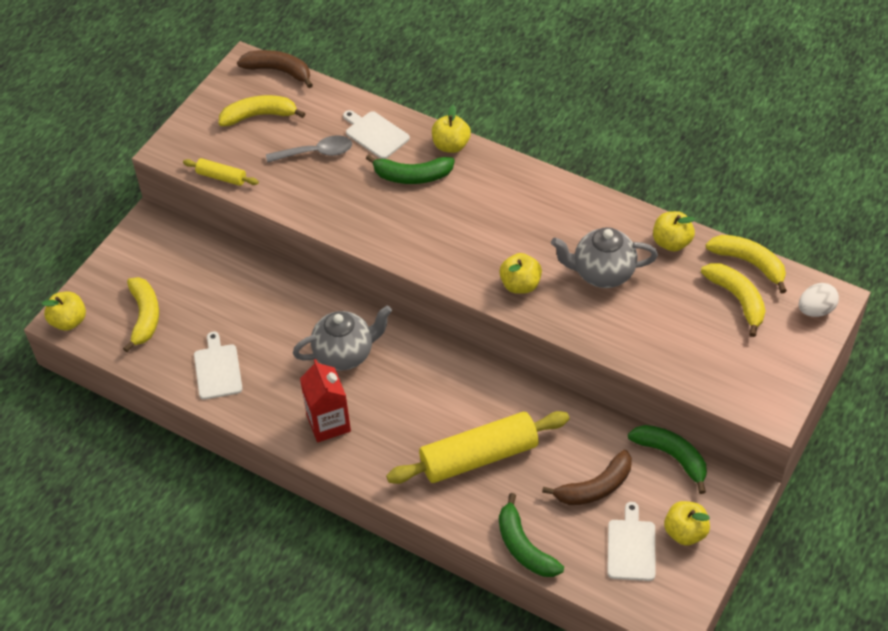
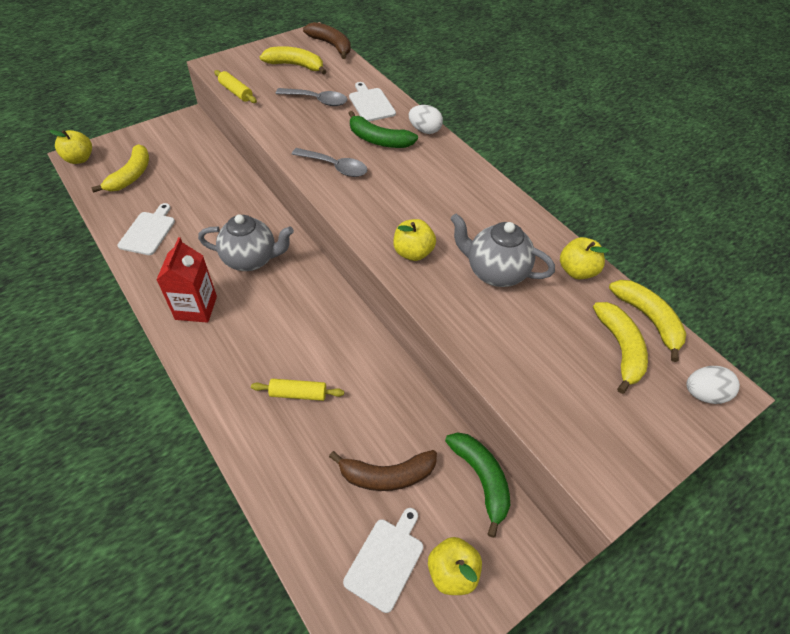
camera: 20 degrees right, 0 degrees up
(390, 225) = (335, 167): none -> grey spoon
(451, 145) = (424, 130): yellow apple -> white egg
(479, 457) = (298, 394): yellow rolling pin -> yellow rolling pin, size x0.47
(524, 547) = (280, 505): green banana -> none

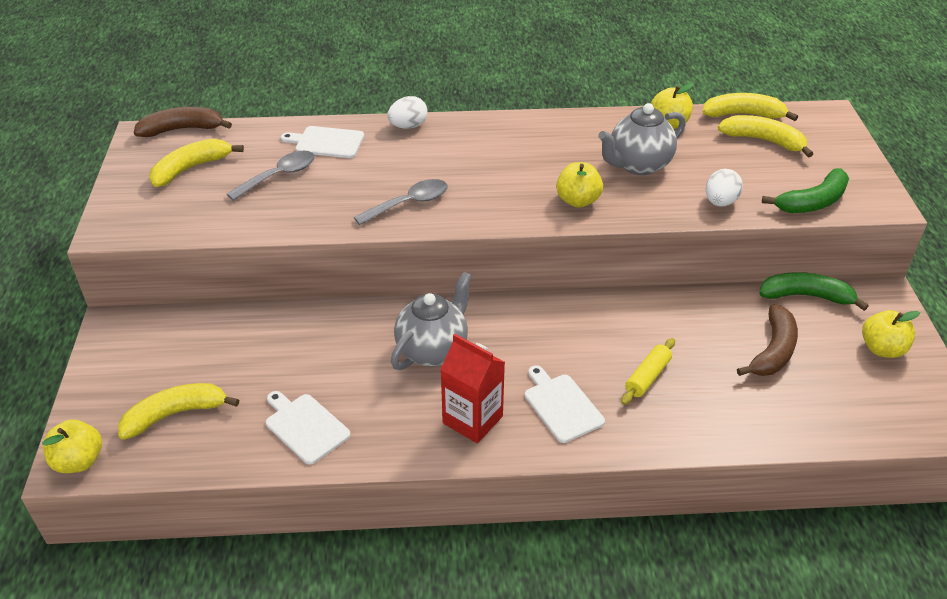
camera: 55 degrees left, 10 degrees down
(131, 175) = (175, 414): yellow banana -> yellow banana turned 75 degrees counterclockwise
(236, 92) = (191, 230): yellow rolling pin -> none
(378, 140) = (393, 160): green banana -> green banana (812, 202)
(386, 560) = (855, 384): white cutting board -> white cutting board (561, 405)
(703, 394) = (827, 125): white egg -> white egg (720, 202)

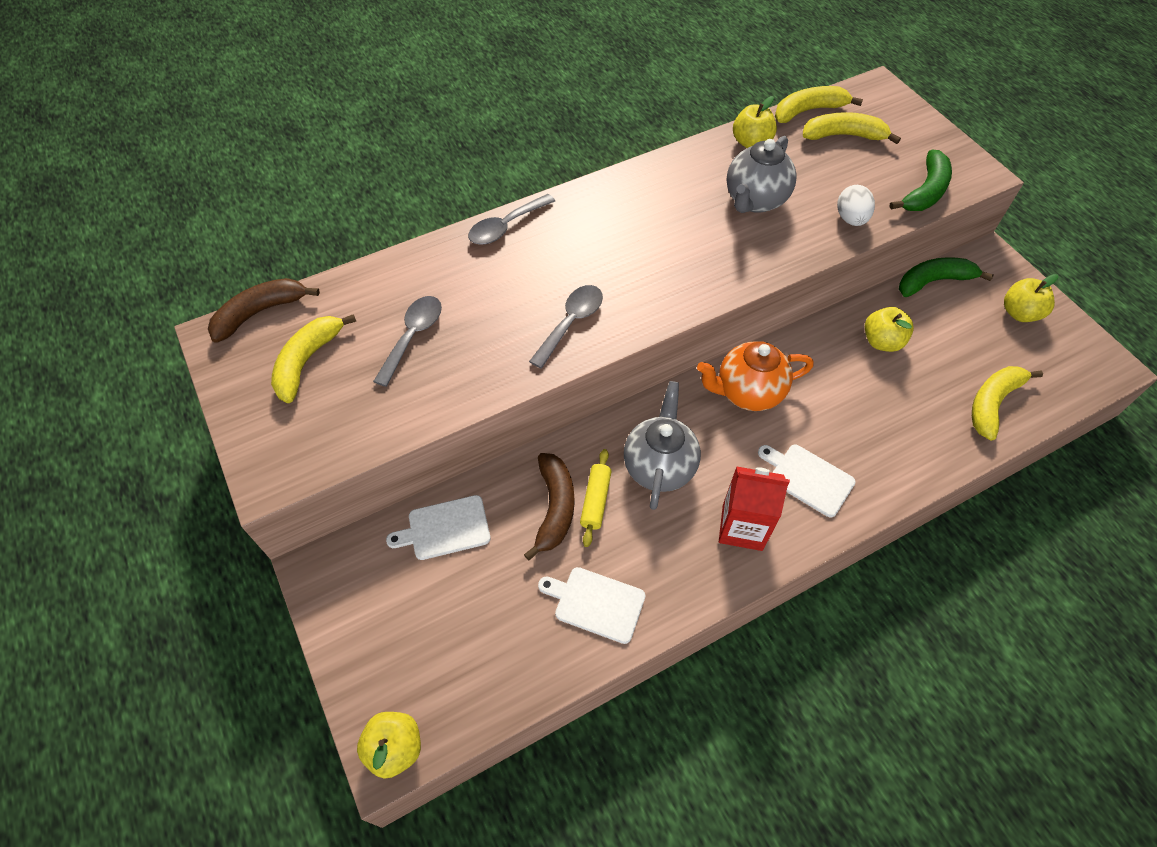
camera: 25 degrees left, 15 degrees up
(175, 414) = (458, 648): yellow banana -> yellow banana (992, 403)
(326, 142) = (434, 276): white cutting board -> white cutting board (445, 528)
(408, 126) = (506, 226): white egg -> grey spoon
(554, 323) = (748, 392): none -> orange teapot
(578, 201) = (727, 262): yellow apple -> yellow apple (882, 341)
(647, 377) = (859, 417): yellow rolling pin -> yellow rolling pin (596, 501)
(773, 351) = (941, 349): brown banana -> brown banana (554, 508)

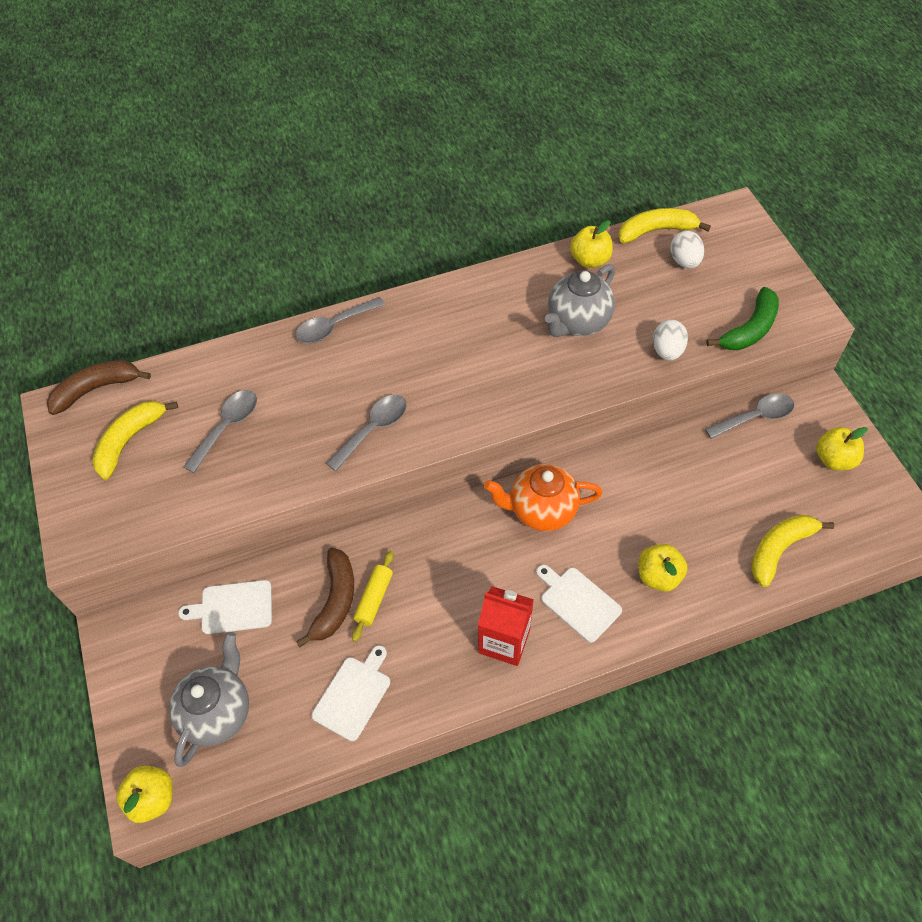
camera: 10 degrees right, 0 degrees up
(596, 603) = (353, 695): white cutting board -> white cutting board turned 90 degrees clockwise
(659, 466) = (440, 573): grey teapot -> grey teapot (218, 712)
(843, 136) = (684, 261): yellow banana -> white egg
(882, 341) = (686, 474): yellow apple -> yellow apple (658, 576)
(933, 281) = (755, 417): green banana -> grey spoon

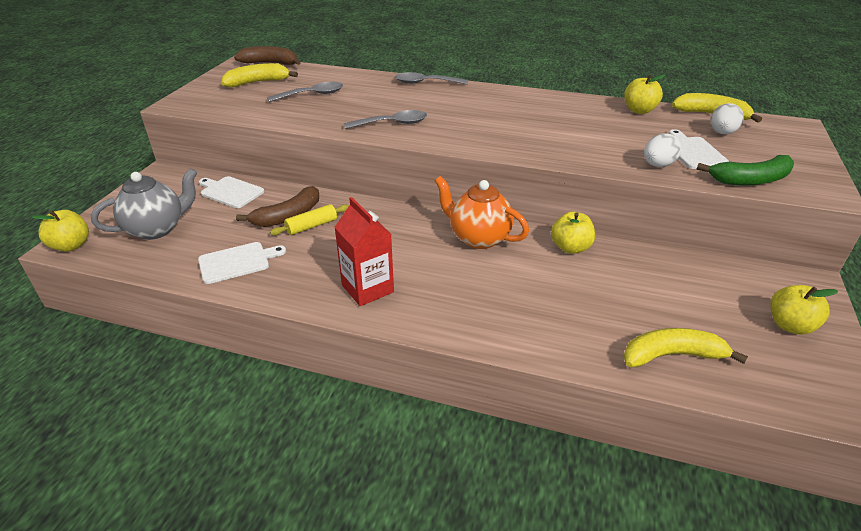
camera: 35 degrees right, 20 degrees down
(577, 322) = (596, 131): grey teapot -> none
(578, 602) = (448, 296): white cutting board -> white cutting board (693, 152)
(658, 576) = (533, 315): yellow apple -> yellow apple (570, 247)
(755, 417) = (725, 267): grey spoon -> none

